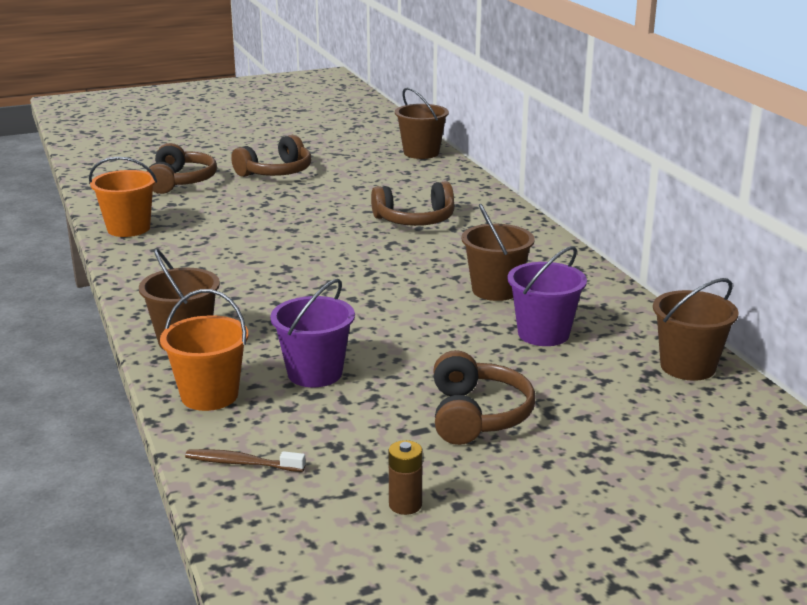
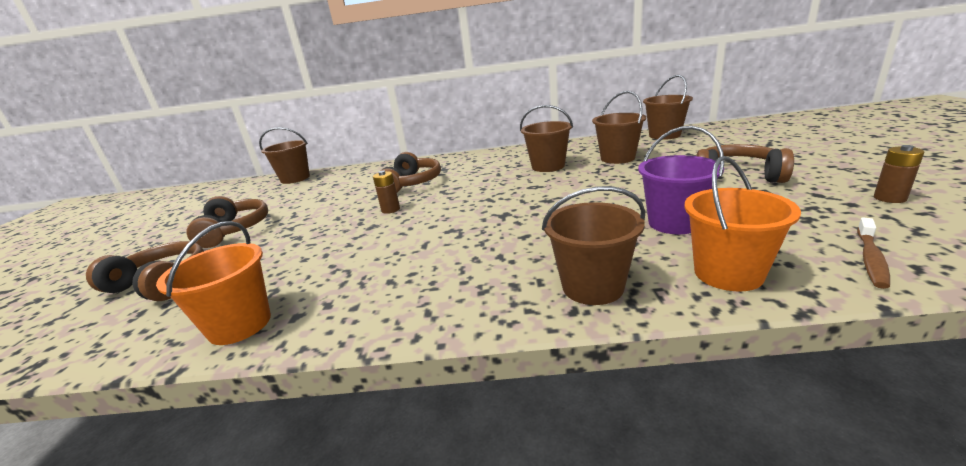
camera: 65 degrees left, 0 degrees up
(333, 228) = (390, 210): none -> brown battery
(543, 334) = (617, 158): purple bucket -> brown bucket

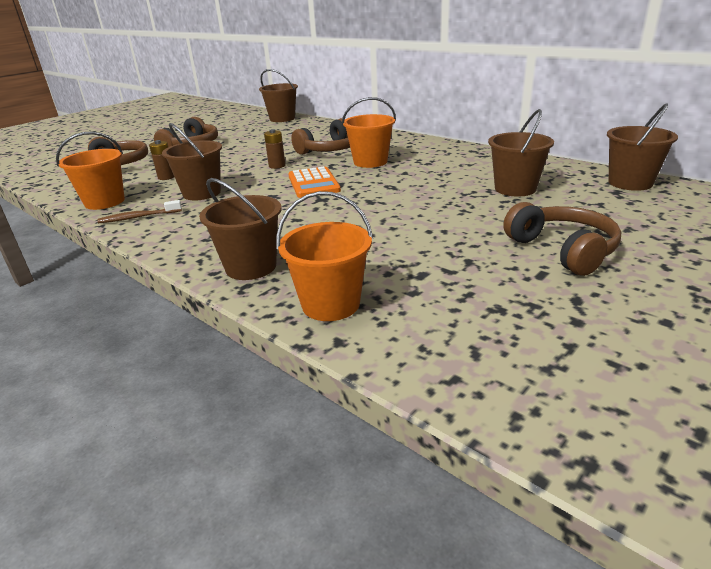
camera: 40 degrees right, 5 degrees up
(465, 208) = (313, 183): none -> orange calculator
(472, 178) = (370, 162): none -> orange bucket
(548, 166) = (443, 173): brown bucket -> brown bucket (202, 193)
(674, 223) = (397, 258): purple bucket -> none
(871, 259) = (441, 355): brown toothbrush -> brown toothbrush (138, 217)
(889, 198) = (631, 338): brown battery -> brown battery (166, 177)

